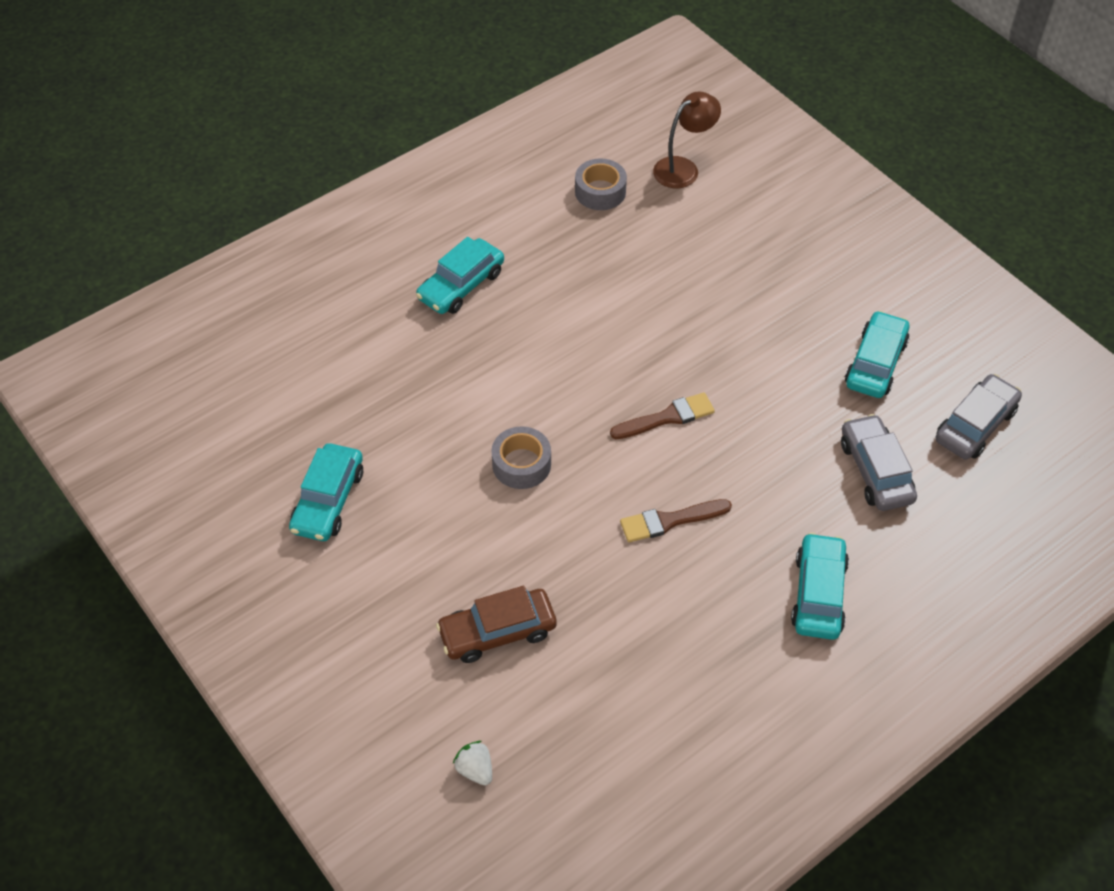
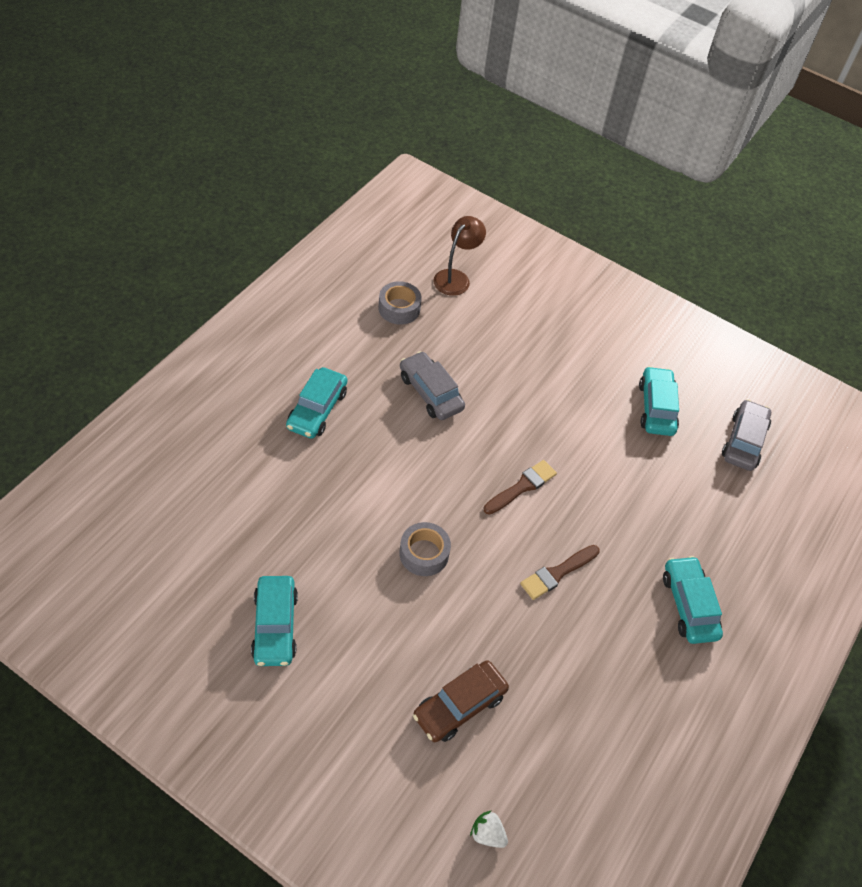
camera: 25 degrees left, 0 degrees up
(875, 471) = (690, 494): grey car -> grey car (430, 392)

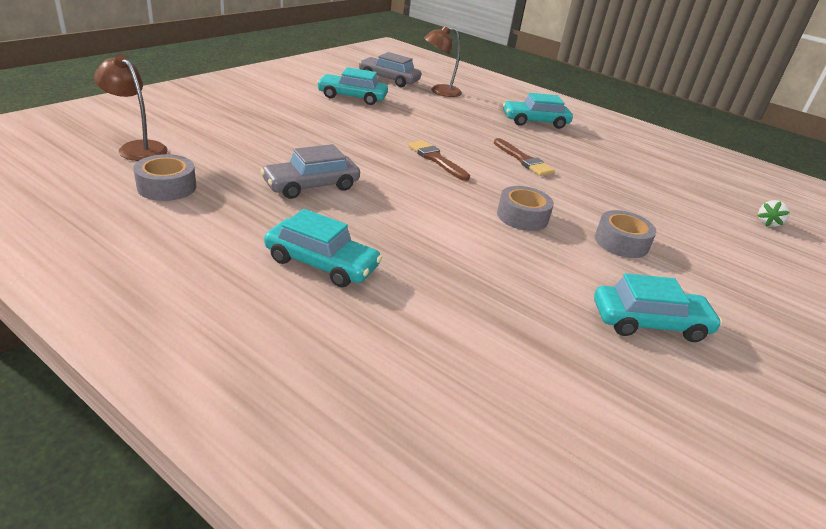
camera: 85 degrees left, 20 degrees down
(397, 637) = (621, 242): none -> grey tape
(459, 705) = (670, 220): brown car -> none
(735, 497) = (439, 91): none -> brown lamp

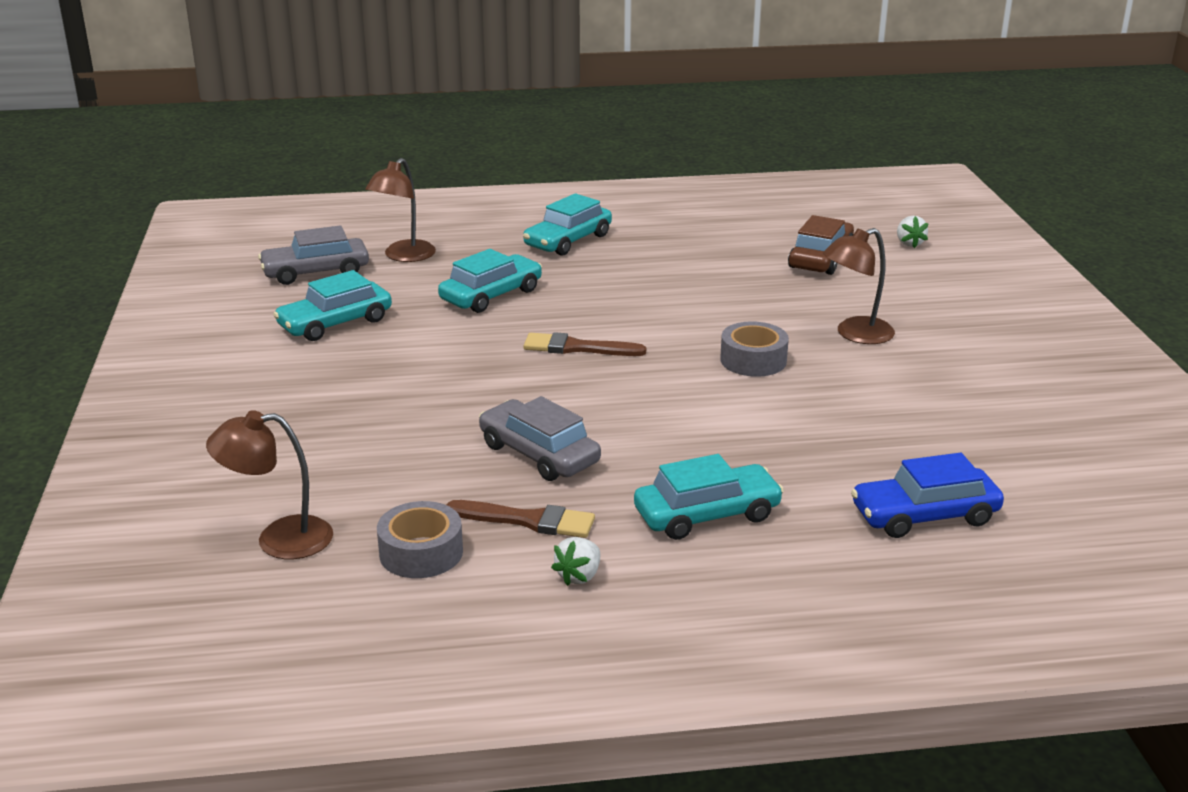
camera: 40 degrees left, 5 degrees down
(196, 242) = (579, 576): none -> white strawberry
(311, 186) = (539, 454): grey car -> grey car turned 120 degrees clockwise
(447, 360) = (924, 515): none -> blue car
(523, 160) = (645, 297): brown brush -> brown brush (528, 520)
(621, 242) = (855, 334): grey tape -> brown lamp
(649, 323) = (977, 392): turquoise car -> turquoise car (491, 295)
(679, 198) = (821, 258): none -> brown car

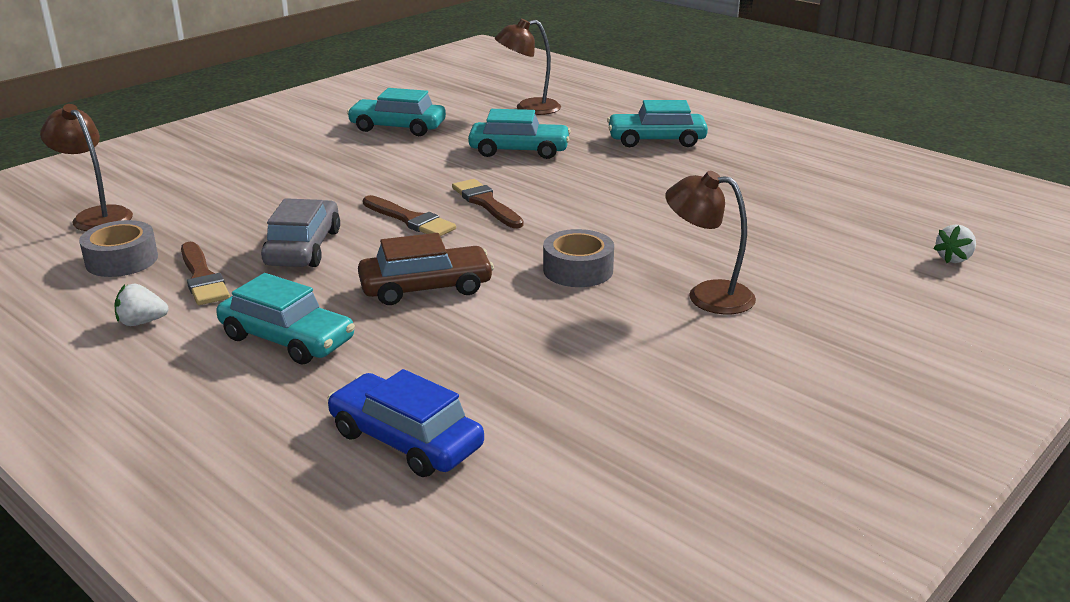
camera: 50 degrees right, 0 degrees up
(316, 272) = (459, 97): grey car -> none
(557, 389) = (410, 220): none -> brown brush
(821, 258) = (829, 232): brown car -> brown car (426, 287)

